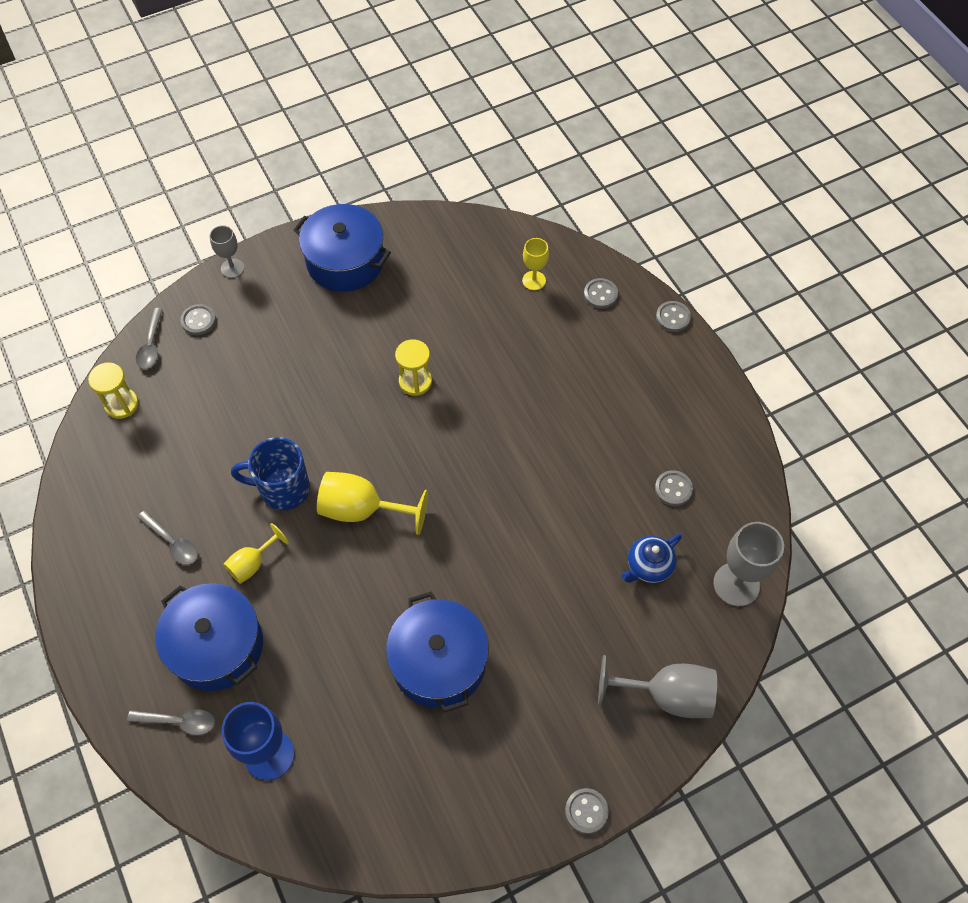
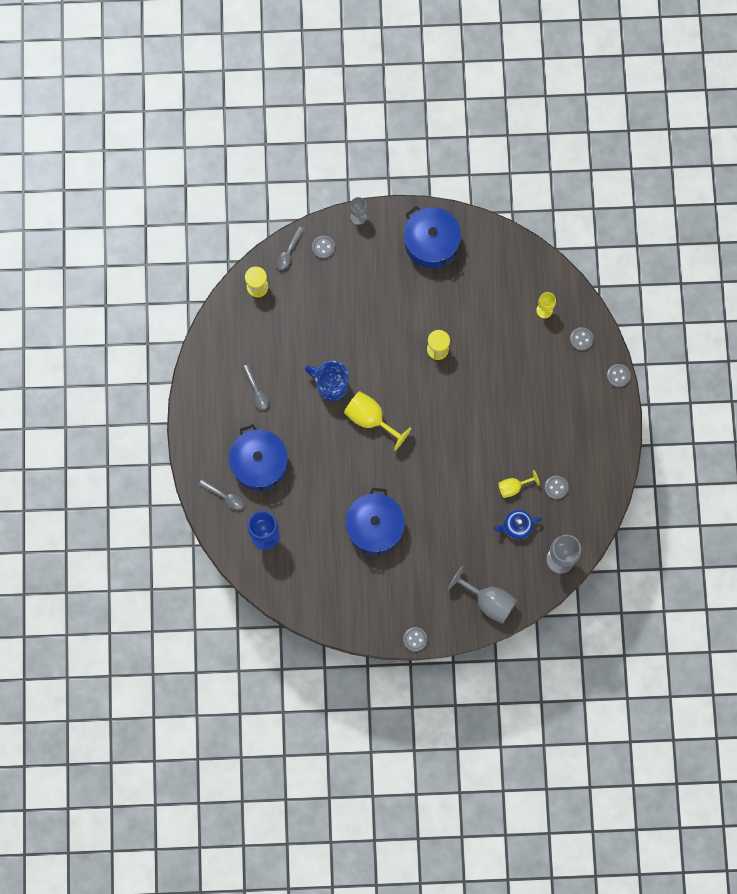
camera: 25 degrees right, 15 degrees up
(252, 564) = (296, 424): yellow goblet -> yellow goblet (513, 487)

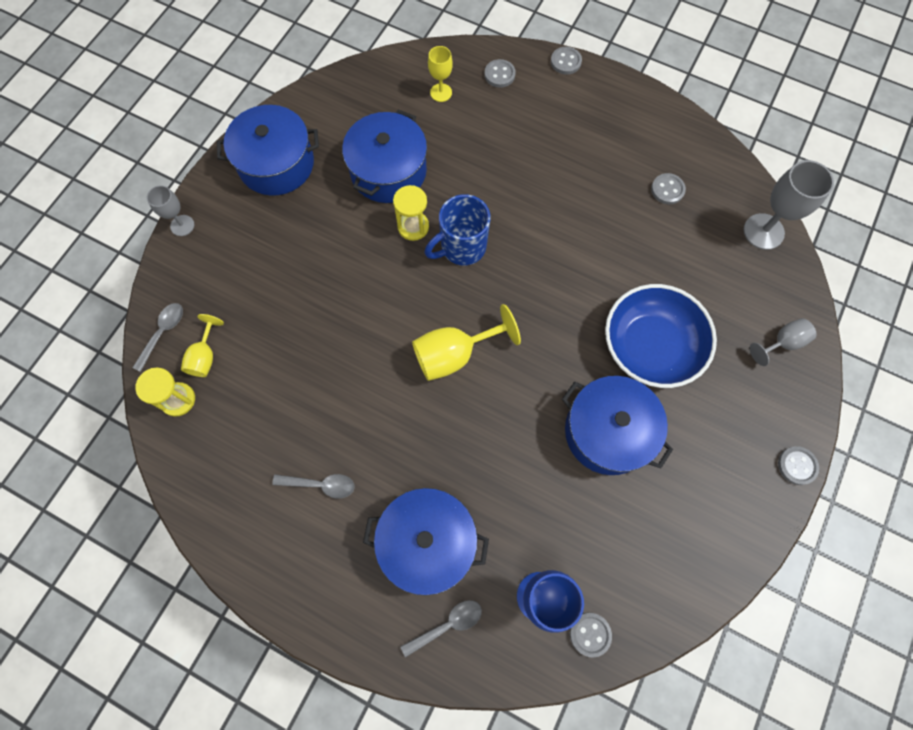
camera: 60 degrees left, 5 degrees down
(288, 252) = (163, 333): grey spoon -> grey spoon turned 120 degrees counterclockwise
(323, 247) = (188, 287): grey button -> grey button (590, 634)
(331, 385) = (377, 380): blue mug -> blue mug (461, 247)
(441, 526) = (650, 346): none -> blue bowl
(467, 312) = (388, 171): none -> blue pot
(488, 601) = (782, 343): grey goblet -> grey goblet, size x0.59
(513, 487) = (642, 235): yellow goblet -> yellow goblet (205, 356)
(517, 526) = (696, 257): blue teapot -> none

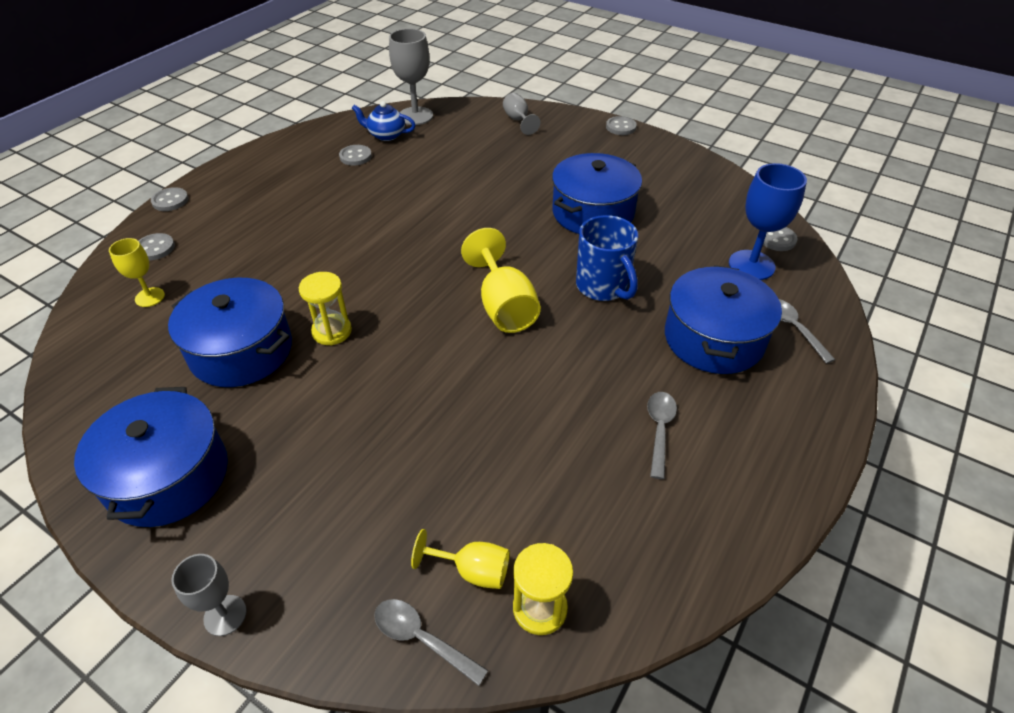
camera: 85 degrees left, 25 degrees down
(461, 247) = (373, 293): blue mug -> blue mug (603, 287)
(650, 346) = (512, 182): blue bowl -> none
(715, 210) = (386, 135): none -> blue teapot

